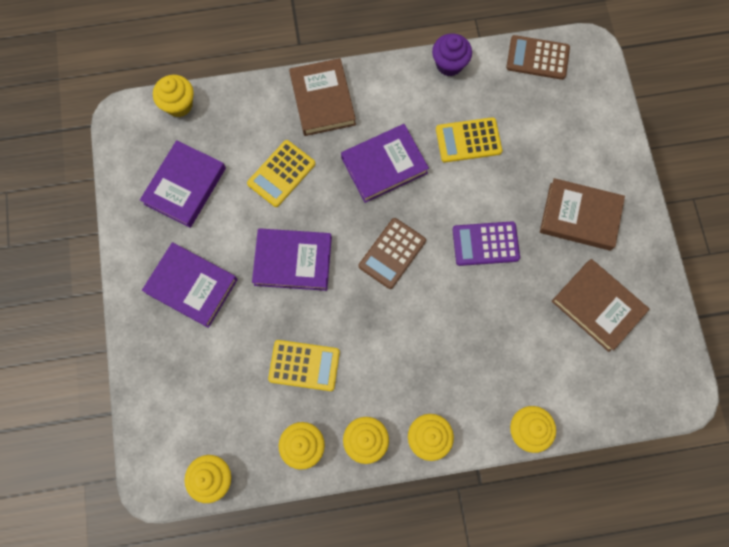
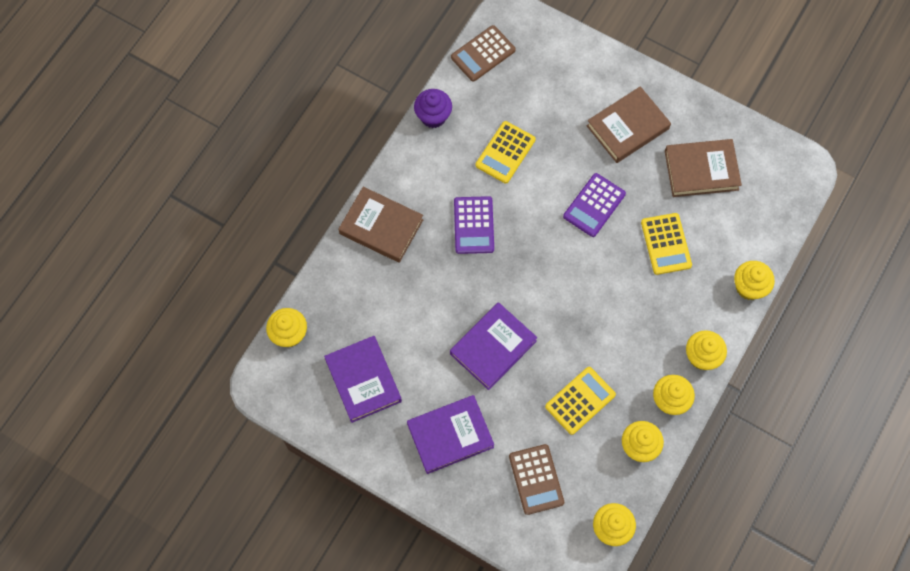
camera: 50 degrees left, 5 degrees down
(281, 173) = (415, 302): yellow calculator -> yellow calculator (666, 244)
(384, 165) = (473, 225): purple book -> purple calculator
(392, 253) = (547, 274): brown calculator -> brown calculator (536, 479)

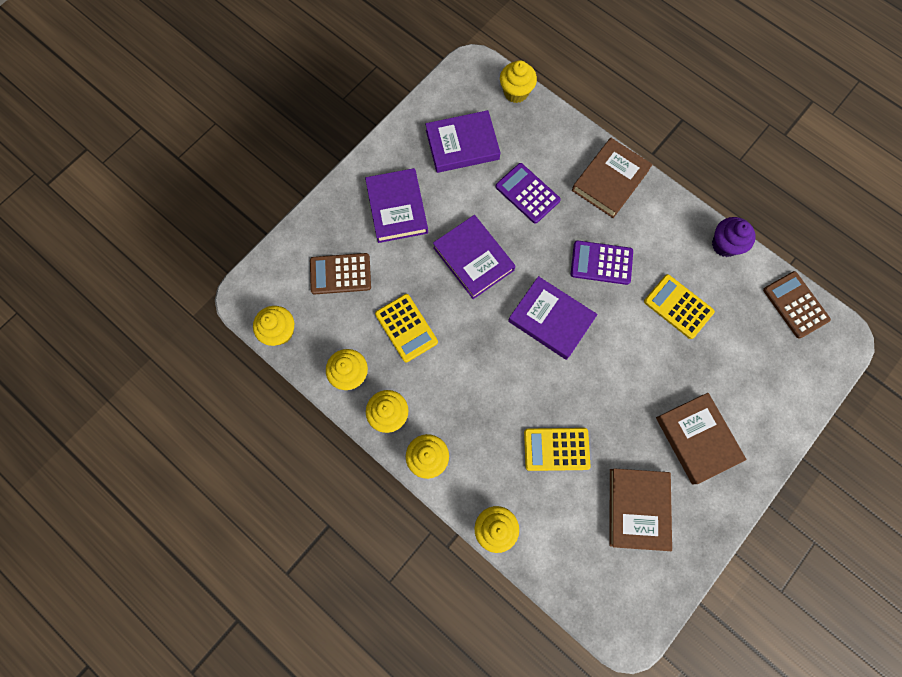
camera: 100 degrees right, 5 degrees up
(542, 264) = (551, 319): none -> purple book
(594, 205) = (609, 384): purple calculator -> purple calculator (527, 193)

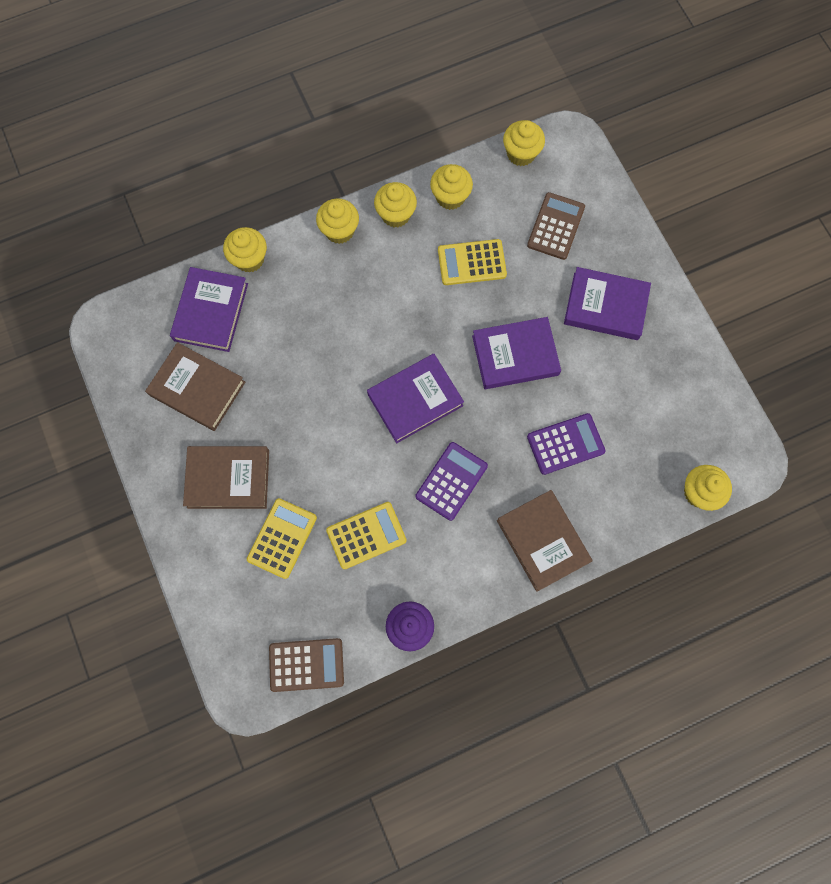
camera: 115 degrees right, 0 degrees up
(462, 145) = (654, 403): purple book -> purple book (211, 312)
(556, 449) = (288, 343): yellow calculator -> yellow calculator (282, 538)

